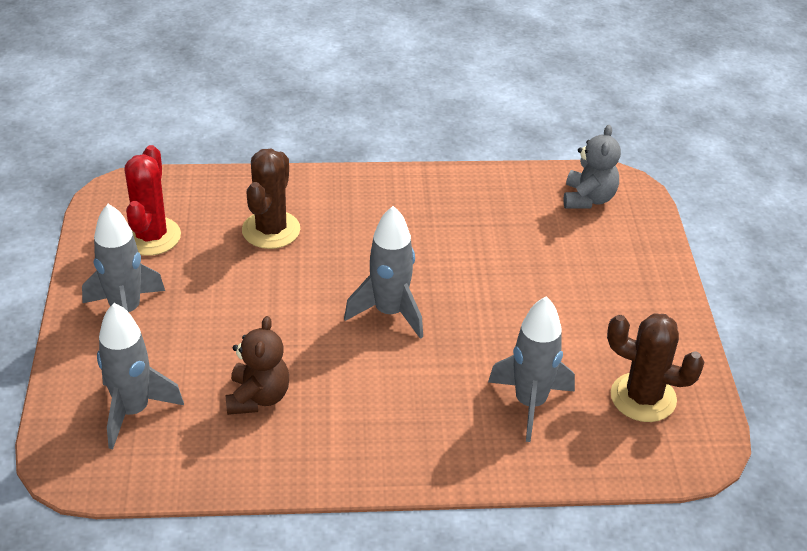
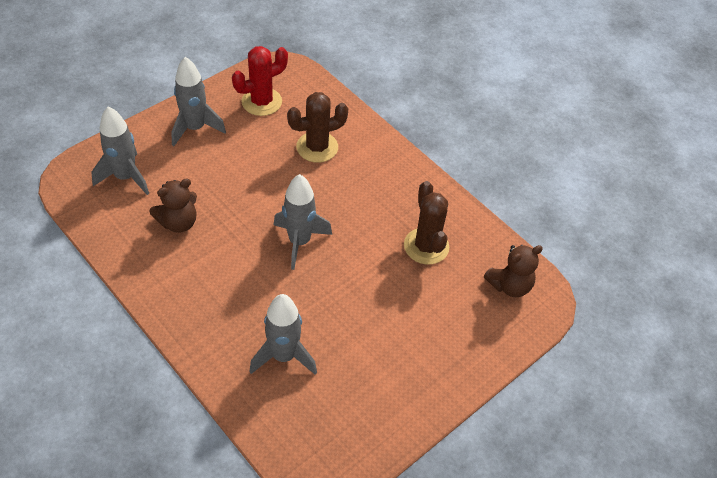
camera: 50 degrees right, 10 degrees up
(588, 199) = (510, 285): grey teddy bear -> brown teddy bear
(643, 397) = (342, 417): brown cactus -> brown cactus (426, 246)

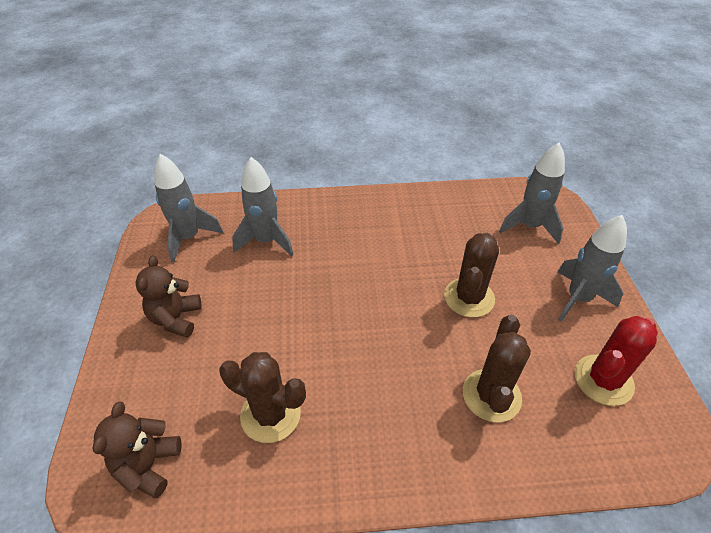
camera: 130 degrees right, 5 degrees down
(178, 222) = (451, 238): brown teddy bear -> brown teddy bear (176, 318)
(241, 186) = (469, 298): none -> brown cactus
(261, 102) = (603, 380): red cactus -> red cactus turned 45 degrees clockwise
(299, 242) = (367, 307): grey rocket -> grey rocket (189, 238)

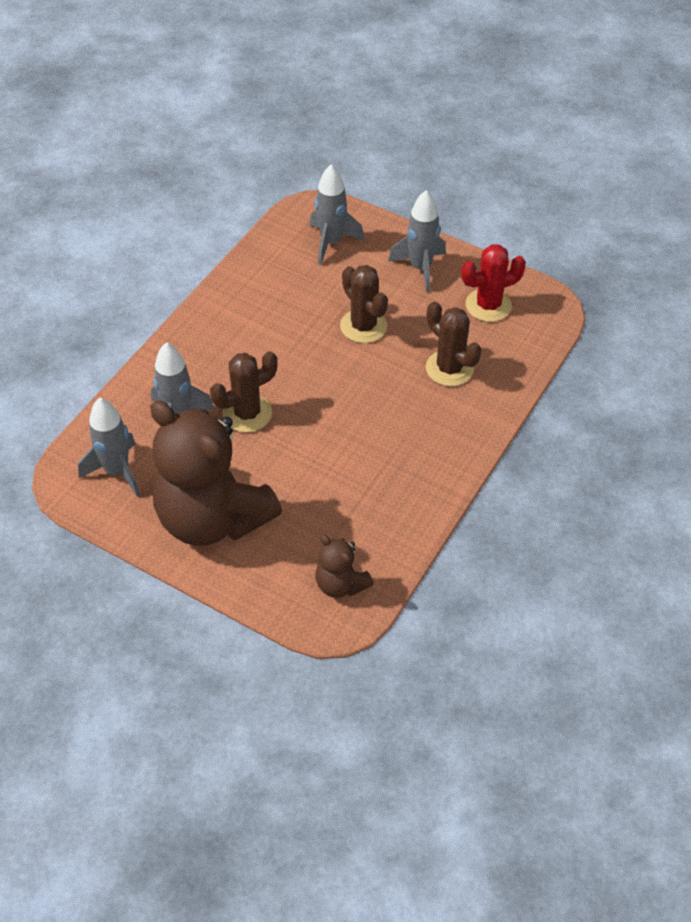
camera: 55 degrees left, 5 degrees up
(176, 318) = (212, 518): brown teddy bear -> brown teddy bear, size x2.22
(270, 414) = (359, 496): brown cactus -> brown cactus (247, 413)
(603, 380) = (488, 305): red cactus -> red cactus turned 75 degrees clockwise

